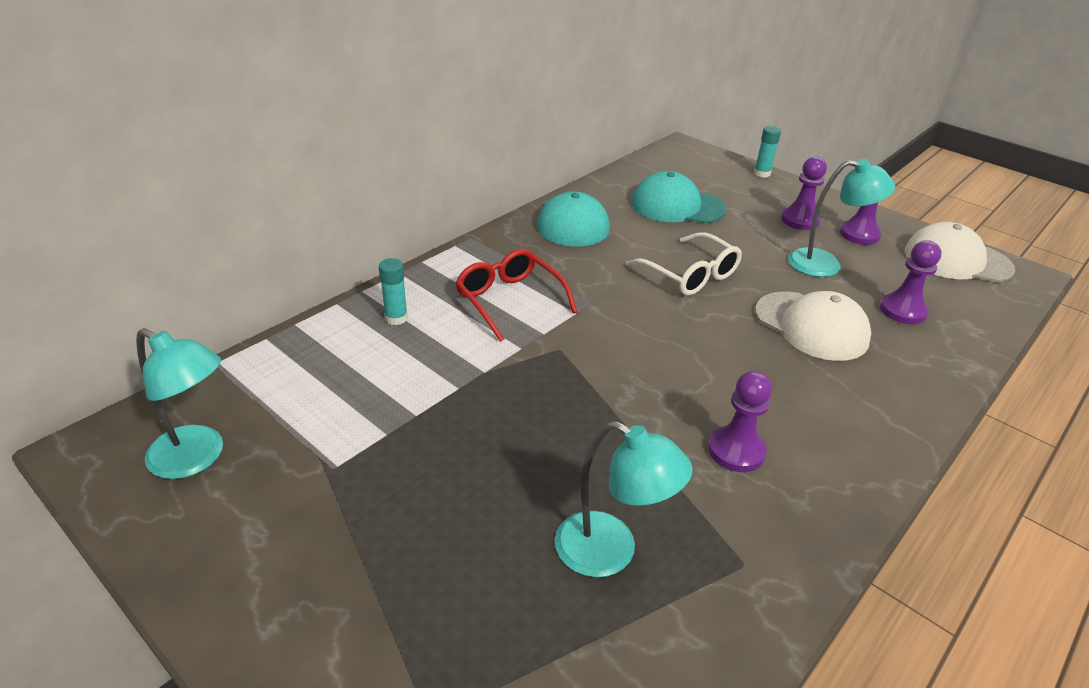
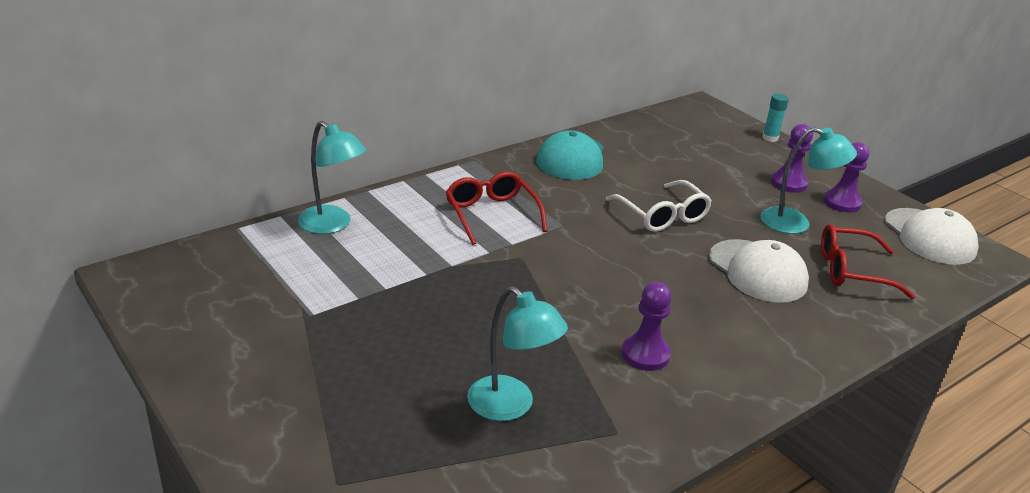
camera: 10 degrees right, 5 degrees down
(197, 458) = (208, 292): turquoise lamp -> turquoise lamp (332, 225)
(396, 318) = (390, 215): turquoise glue stick -> none
(677, 206) = (674, 157): turquoise cap -> none
(902, 311) = (852, 271): purple pawn -> red glasses
(957, 260) = (929, 237): white cap -> white cap turned 135 degrees counterclockwise

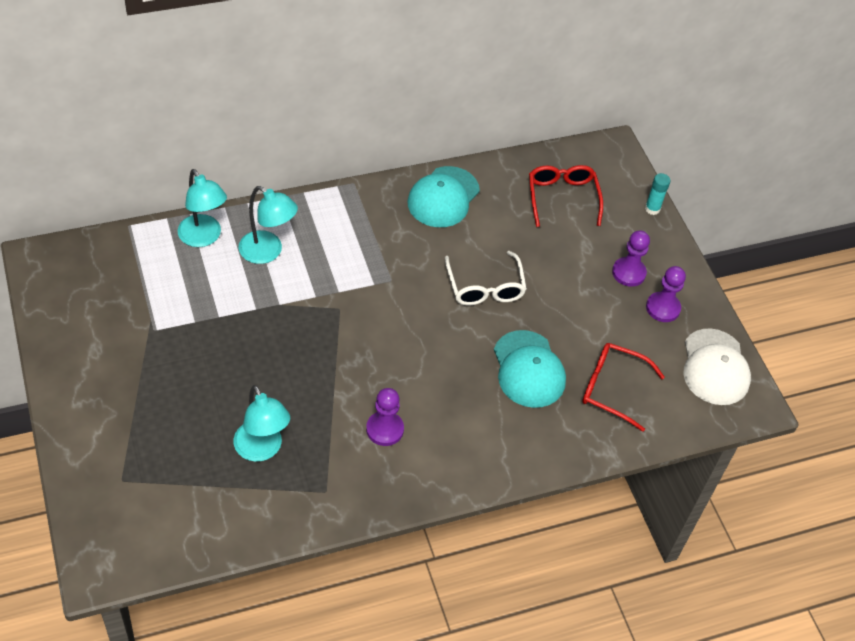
camera: 15 degrees right, 20 degrees up
(491, 214) = (338, 254): red glasses -> red glasses (562, 198)
(757, 271) = (528, 369): white cap -> turquoise cap
(796, 223) = (600, 323): turquoise lamp -> turquoise lamp (268, 252)

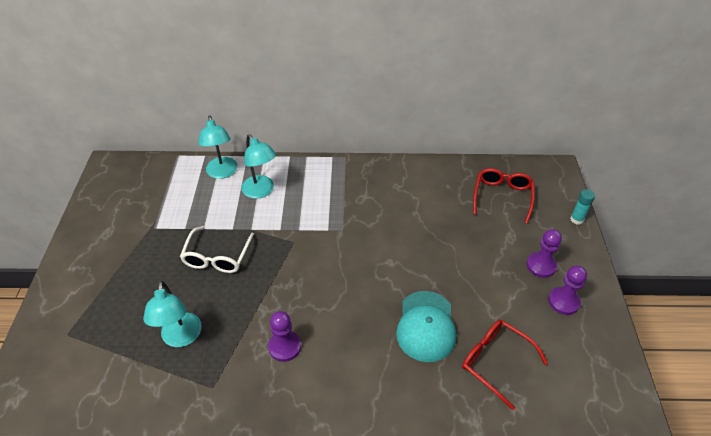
camera: 25 degrees right, 5 degrees down
(443, 197) = (407, 179): turquoise cap -> none
(485, 287) = (414, 251): white glasses -> white glasses (217, 257)
(715, 367) = (600, 366): white cap -> none

